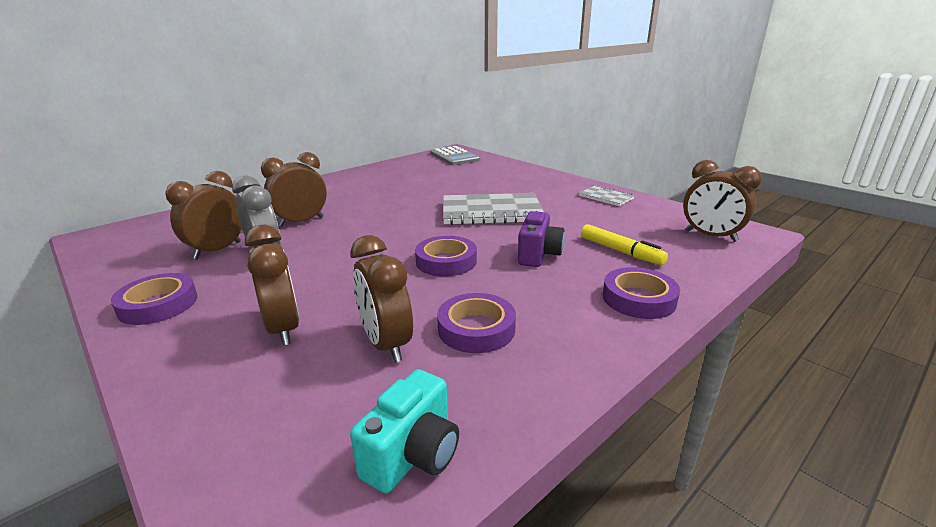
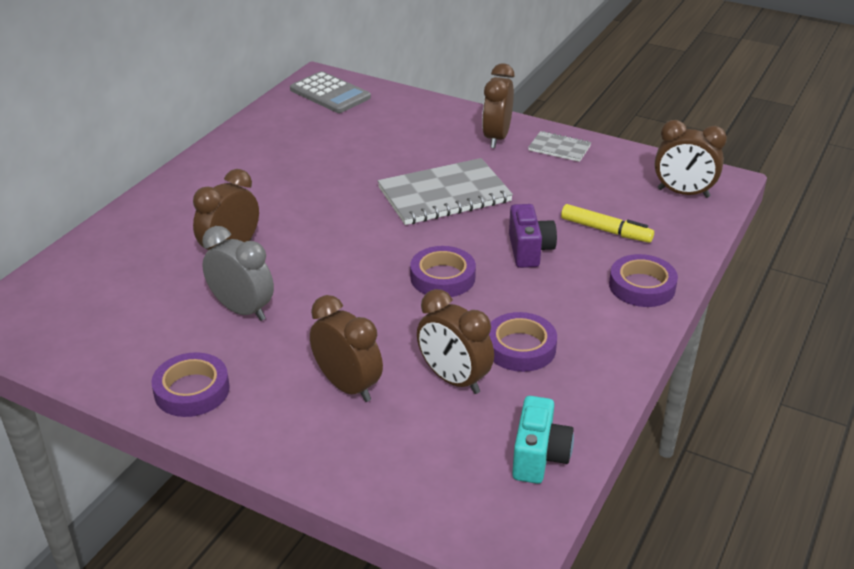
camera: 20 degrees left, 10 degrees up
(217, 250) = (174, 312): brown clock -> brown clock (496, 138)

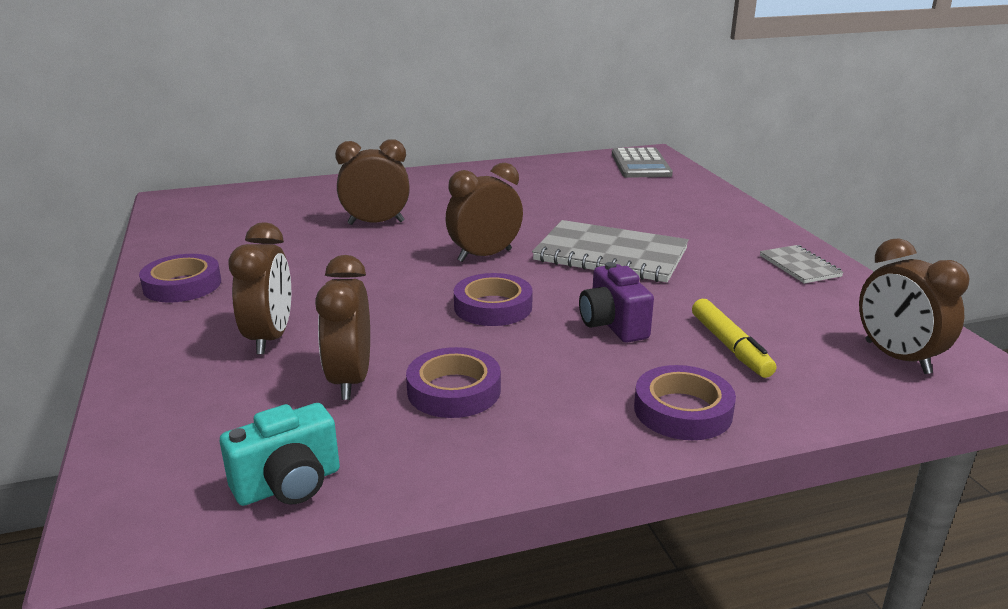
camera: 45 degrees right, 10 degrees down
(242, 310) = (310, 257): grey clock -> none
(496, 138) = (742, 237): brown clock -> brown clock (485, 255)
(529, 251) = (613, 325): purple camera -> purple camera turned 120 degrees clockwise

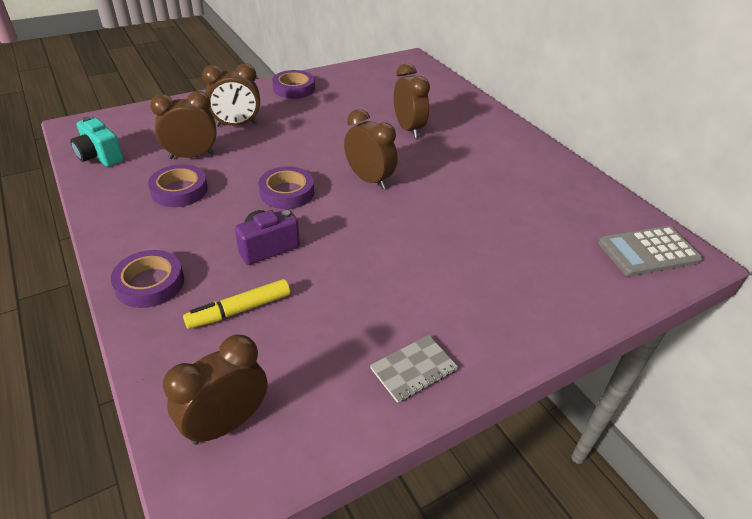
camera: 75 degrees right, 15 degrees up
(610, 255) = (393, 241): grey notebook -> none

